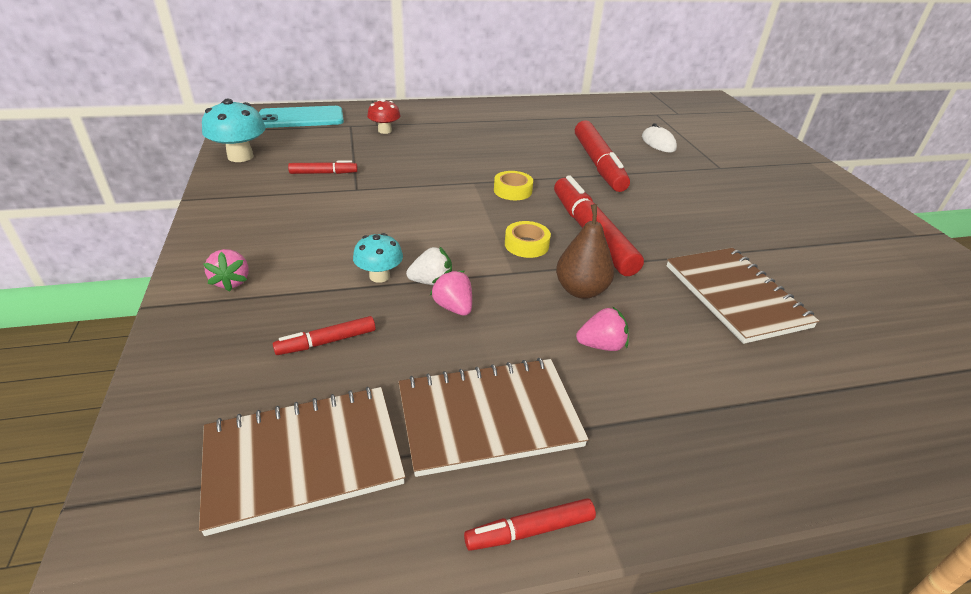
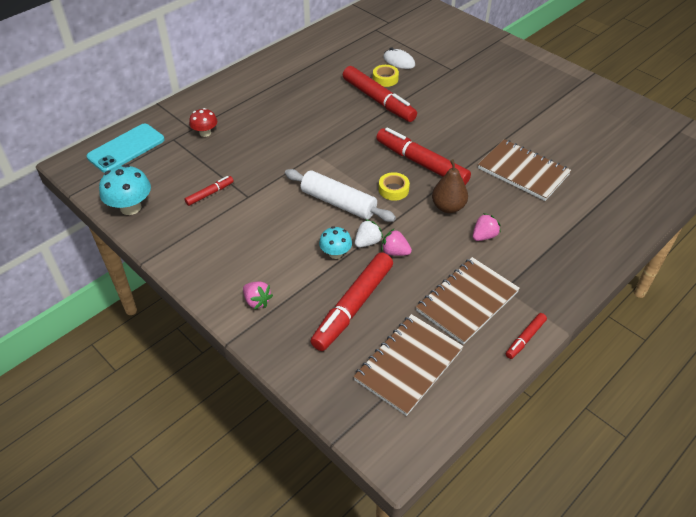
camera: 30 degrees left, 10 degrees up
(326, 342) = (353, 306): red marker -> red marker, size x2.08
(445, 231) = (338, 203): none -> white rolling pin
(512, 190) = (347, 150): yellow tape -> yellow tape (385, 79)

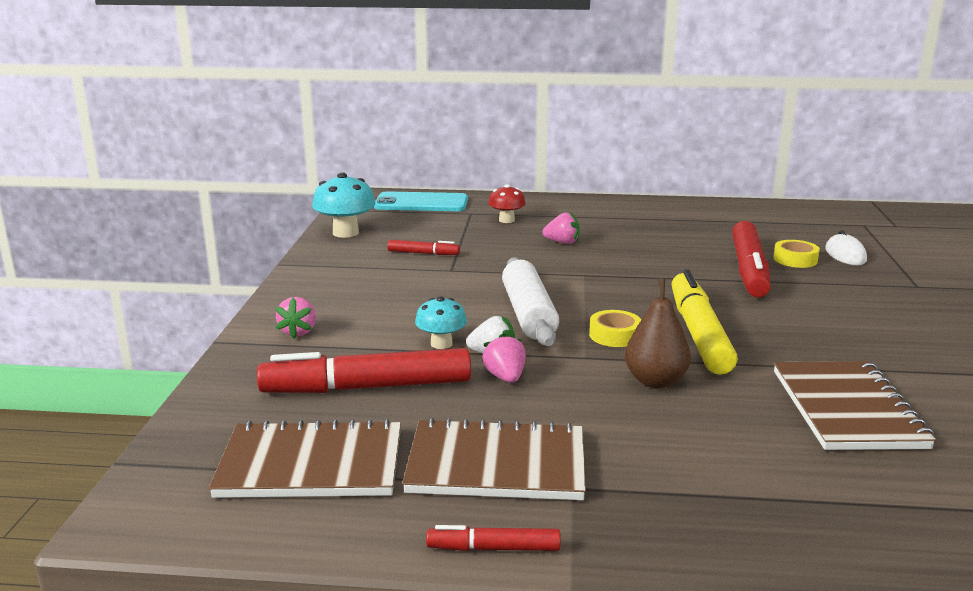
camera: 50 degrees right, 25 degrees down
(421, 163) = (699, 333): red marker -> yellow marker
(484, 236) = (650, 428): pink strawberry -> pink strawberry (562, 242)

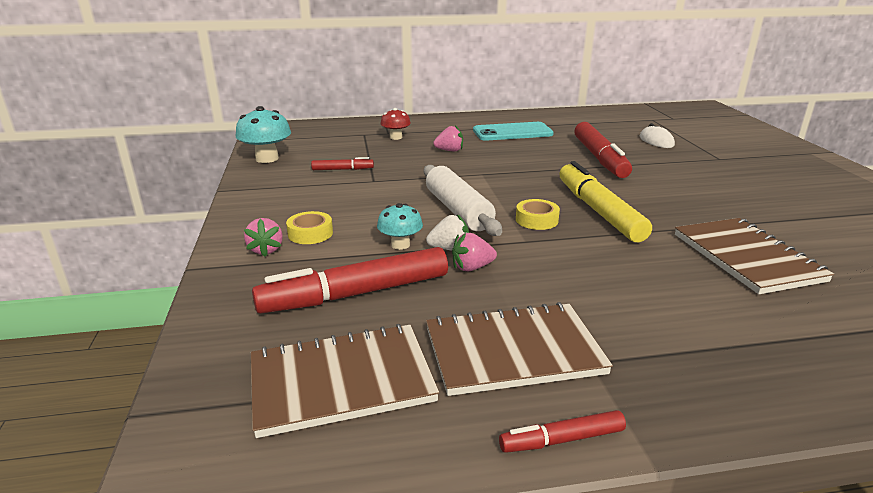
camera: 15 degrees left, 5 degrees up
(421, 203) = (319, 130): turquoise phone -> turquoise phone (512, 132)
(505, 377) = (472, 267): pink strawberry -> pink strawberry turned 75 degrees counterclockwise
(655, 381) = (593, 254): brown pear -> none
(795, 259) = (625, 148): yellow tape -> yellow tape (310, 233)

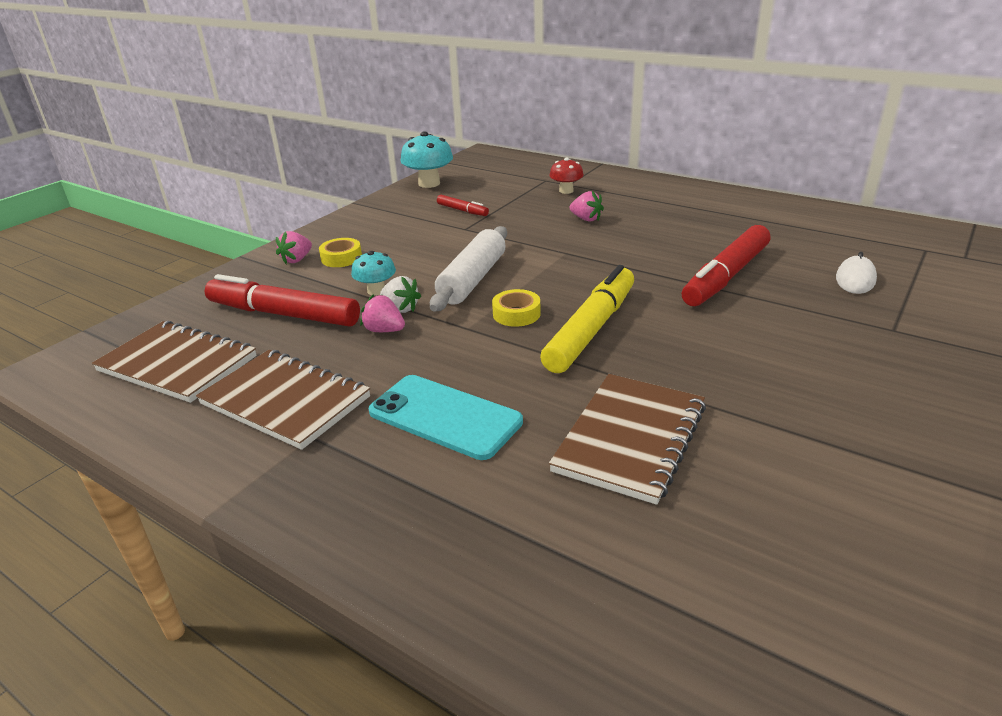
camera: 45 degrees right, 5 degrees up
(512, 132) = (694, 217): turquoise phone -> turquoise phone (444, 417)
(562, 439) = (199, 466): red marker -> none

